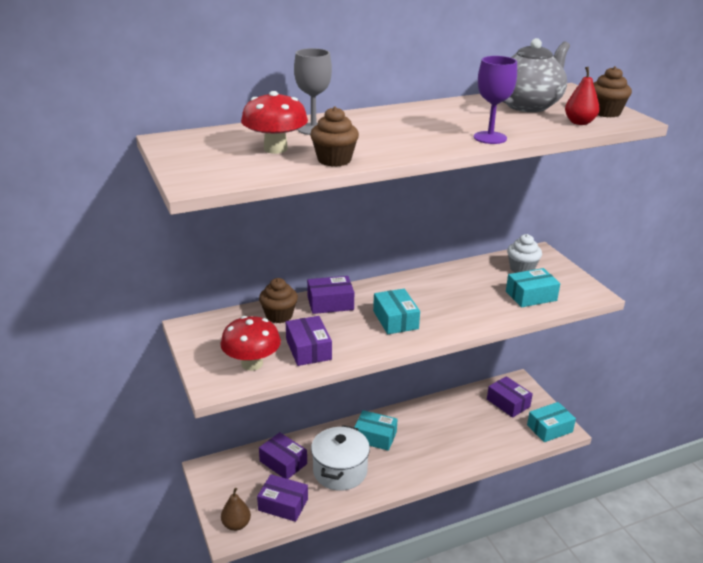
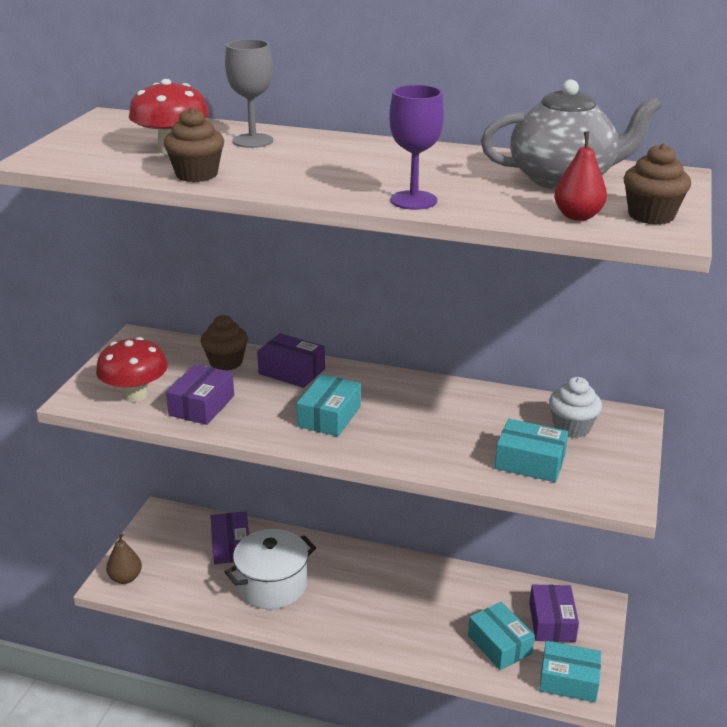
camera: 40 degrees right, 0 degrees up
(283, 504) = (184, 585): purple box -> none
(375, 437) = (349, 572): turquoise box -> turquoise box (499, 644)

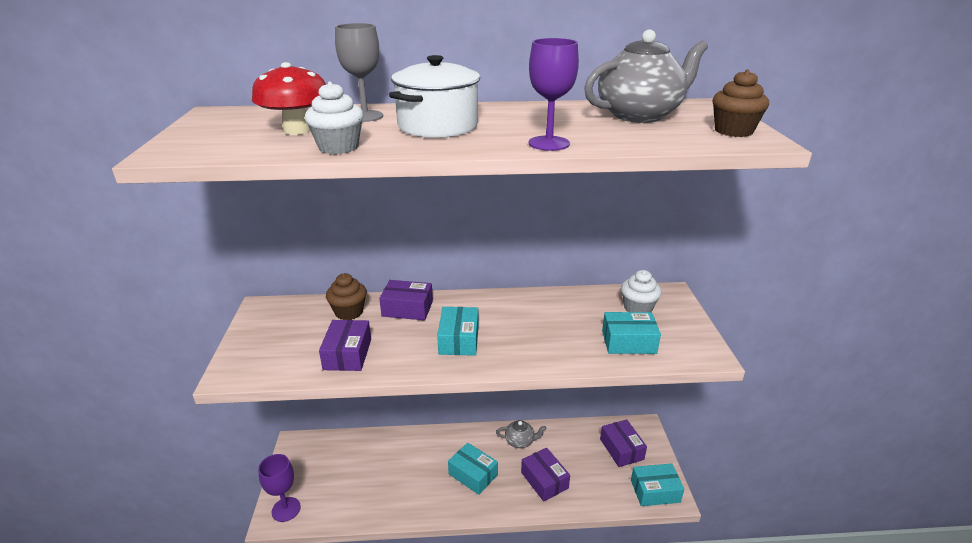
camera: 20 degrees left, 0 degrees up
(125, 578) = (286, 509): brown pear -> purple goblet
(135, 395) = (283, 358): red mushroom -> none
(196, 174) = (338, 147): brown cupcake -> white cupcake
(231, 546) = (364, 456): purple box -> purple box (544, 480)
(272, 585) = (411, 480): white pot -> white pot (438, 126)
(423, 579) = (520, 441): none -> grey teapot
(499, 644) = (596, 477): turquoise box -> turquoise box (473, 474)
(577, 216) = (685, 138): red pear -> none

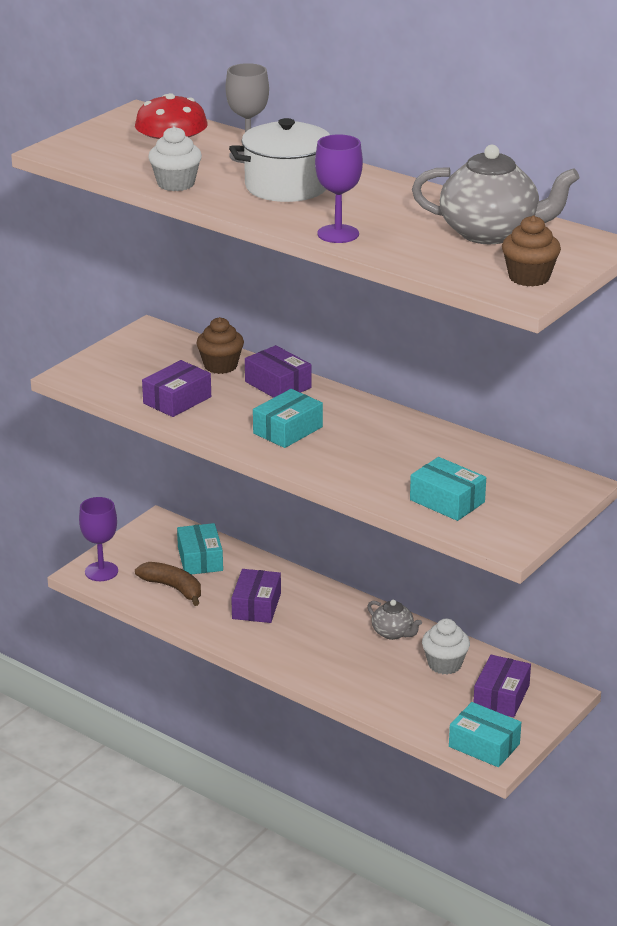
camera: 40 degrees right, 0 degrees up
(352, 492) = (173, 588): none -> brown banana
(473, 474) = (305, 634): turquoise box -> turquoise box (200, 559)
(544, 480) = (374, 676): purple box -> purple box (256, 606)
(637, 308) = (512, 481): white cupcake -> white cupcake (444, 664)

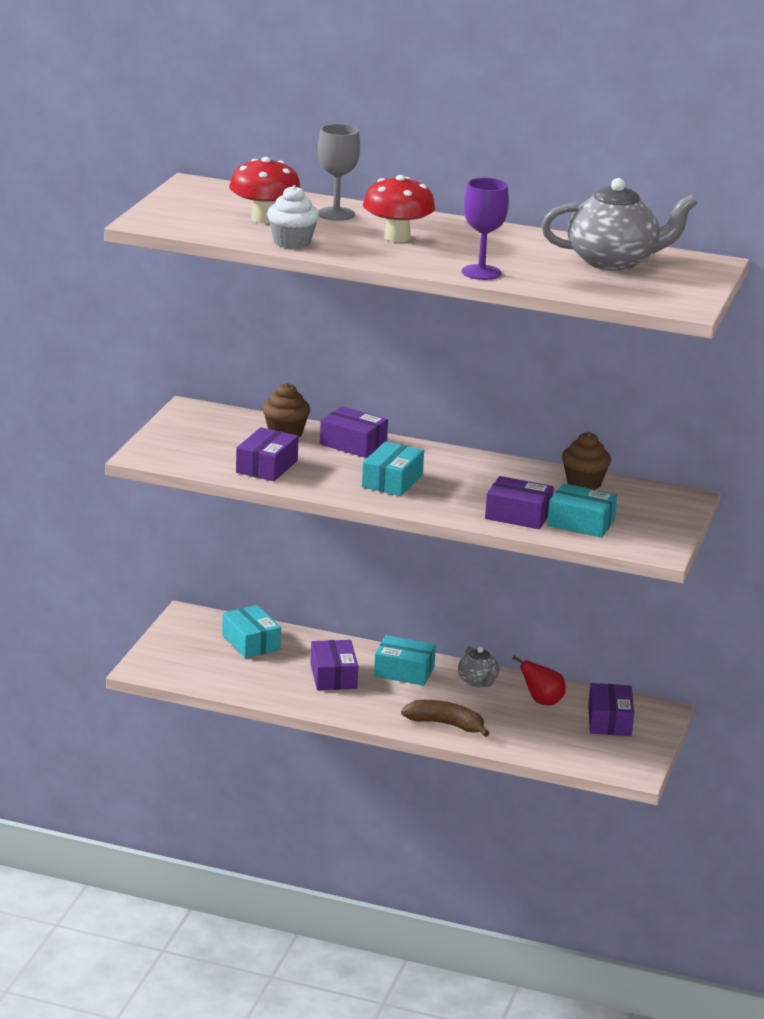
camera: 20 degrees left, 5 degrees down
(101, 571) = (159, 666): purple goblet -> none
(173, 588) = (241, 671): brown banana -> brown banana (445, 724)
(286, 186) = (397, 237): white pot -> red mushroom
(388, 484) = (518, 515): none -> purple box
(393, 633) = (478, 682): grey teapot -> grey teapot turned 45 degrees clockwise
(444, 664) = (542, 701): white cupcake -> red pear
(484, 745) = (618, 762): turquoise box -> turquoise box (404, 671)
(529, 277) = (678, 293): brown cupcake -> brown cupcake (584, 483)

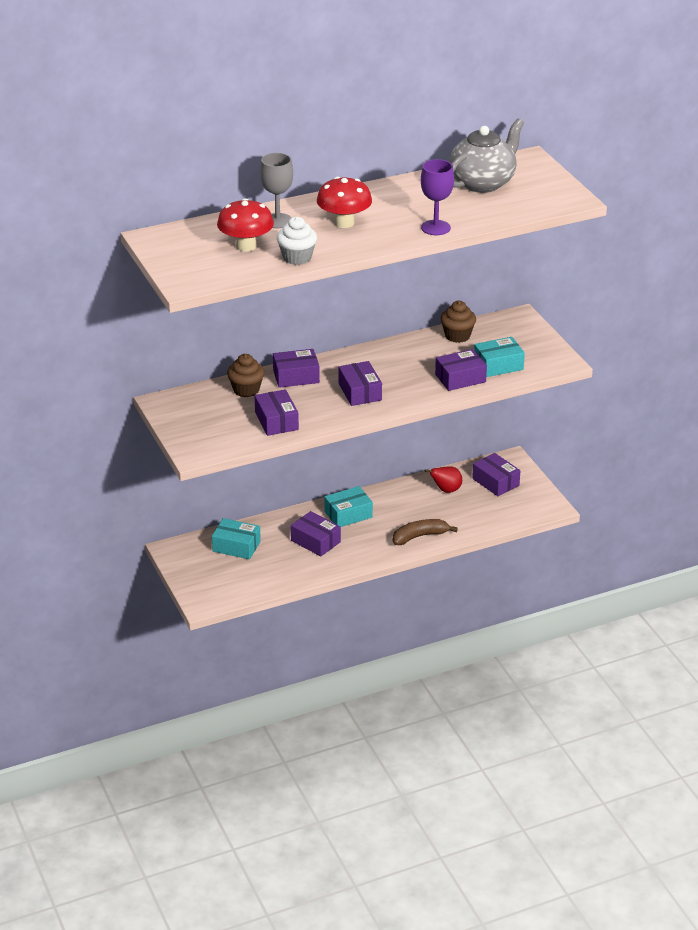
camera: 40 degrees left, 10 degrees up
(392, 481) = (360, 392): turquoise box -> purple box
(478, 682) = (396, 497): grey teapot -> none

